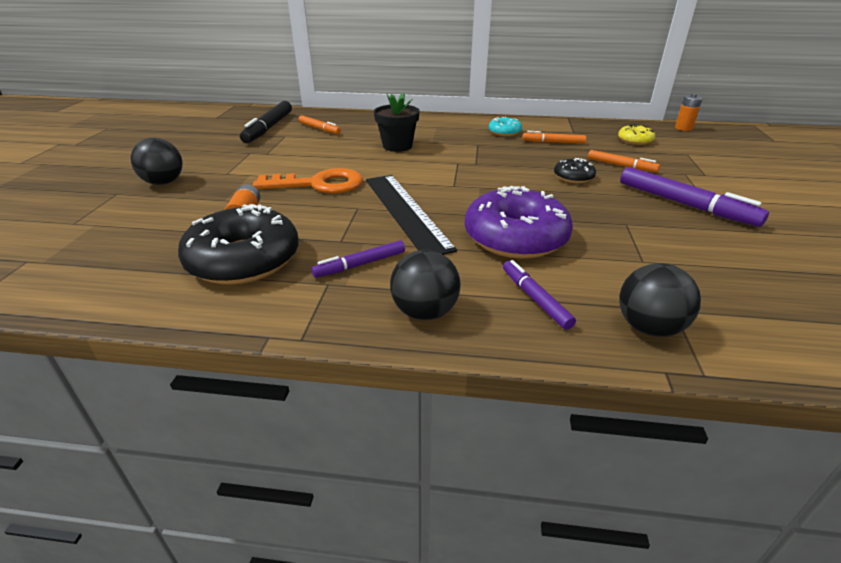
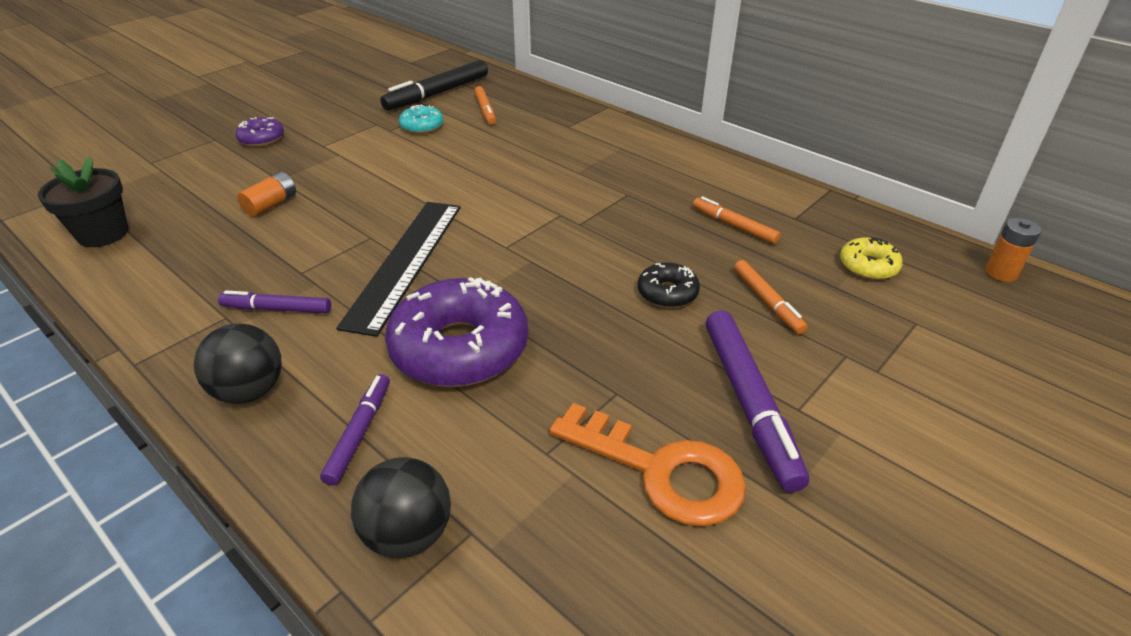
camera: 35 degrees right, 5 degrees up
(164, 182) = (262, 139): black ball -> purple donut
(244, 260) = (204, 258): black donut -> none
(319, 184) = (379, 191): orange key -> orange key (661, 471)
(397, 146) = (530, 164): black flower pot -> black flower pot (103, 234)
(504, 132) = (693, 185): turquoise donut -> turquoise donut (422, 126)

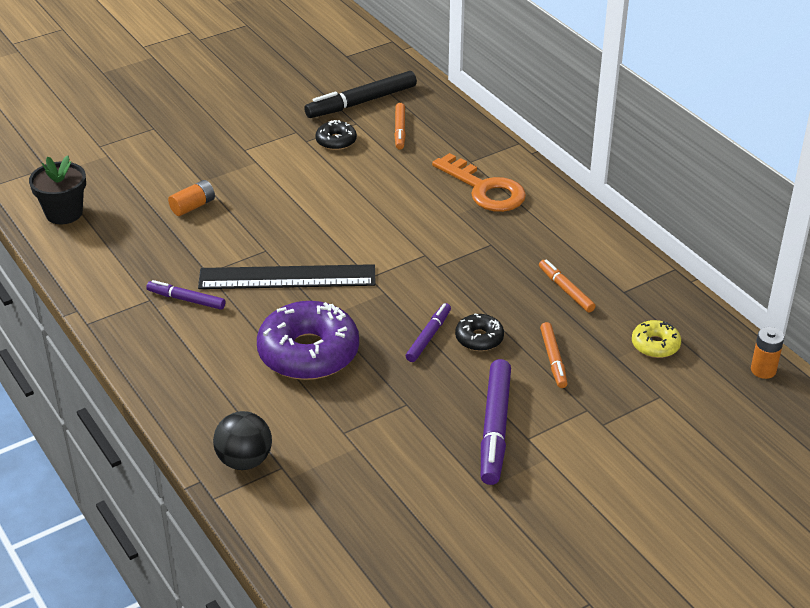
camera: 15 degrees right, 0 degrees up
(250, 391) = (161, 356): black ball -> none
(262, 139) = (193, 134): purple donut -> none
(359, 433) = (227, 397): purple marker -> purple marker (428, 336)
(405, 262) = (287, 277): black ruler -> black ruler turned 60 degrees clockwise
(422, 126) = (336, 141): turquoise donut -> black donut
(661, 471) = (412, 457): orange key -> orange key (484, 189)

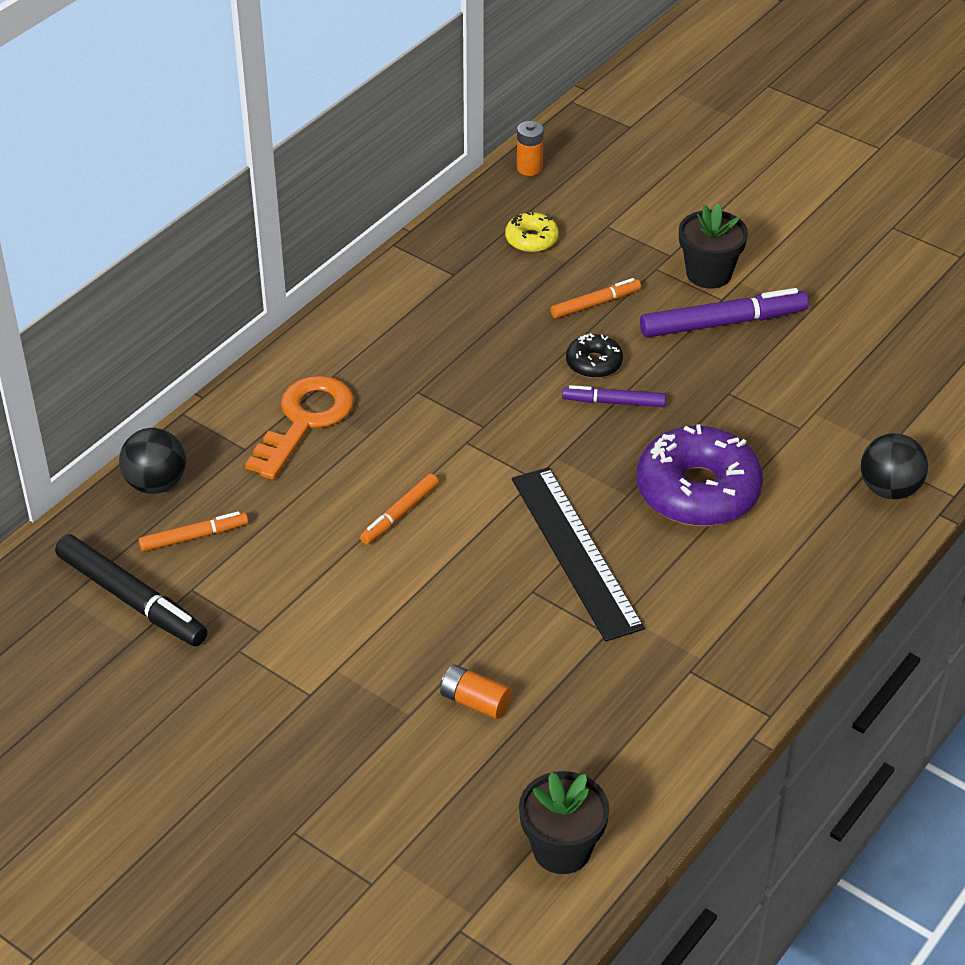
camera: 110 degrees left, 5 degrees up
(186, 300) = (670, 633): purple marker -> none
(336, 141) = (248, 597): black donut -> none
(456, 124) = (156, 483): none -> black ball
(566, 290) = (474, 316): orange marker -> orange marker (400, 514)
(566, 441) = (709, 274): none -> black flower pot

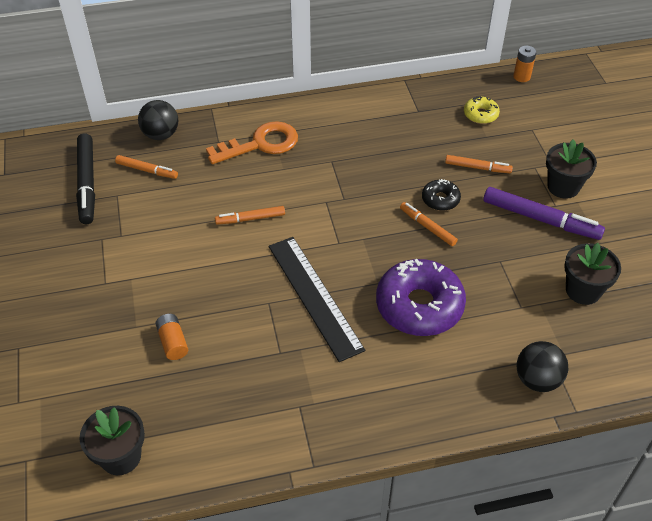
camera: 40 degrees right, 5 degrees up
(575, 552) = (314, 296): black ruler -> black ruler turned 45 degrees counterclockwise
(613, 402) = (427, 227): purple marker -> orange marker
(841, 373) = (583, 290): none -> black flower pot

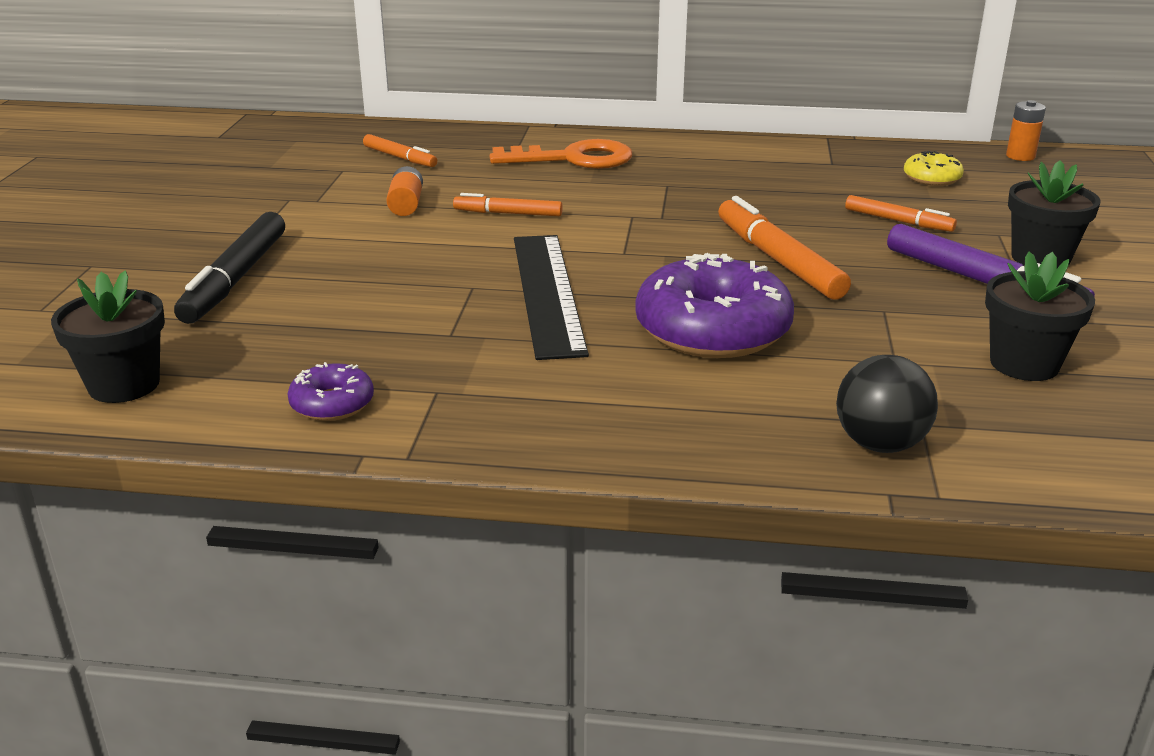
camera: 20 degrees right, 20 degrees down
(87, 183) = (313, 156): black marker -> black marker (235, 279)
(161, 135) = (443, 135): black ball -> none
(173, 342) = (301, 297): orange battery -> orange battery (406, 205)
(249, 435) = (332, 404): none -> purple donut
(427, 227) = (778, 260): orange marker -> orange marker, size x1.73
(440, 199) = (817, 239): black donut -> none

